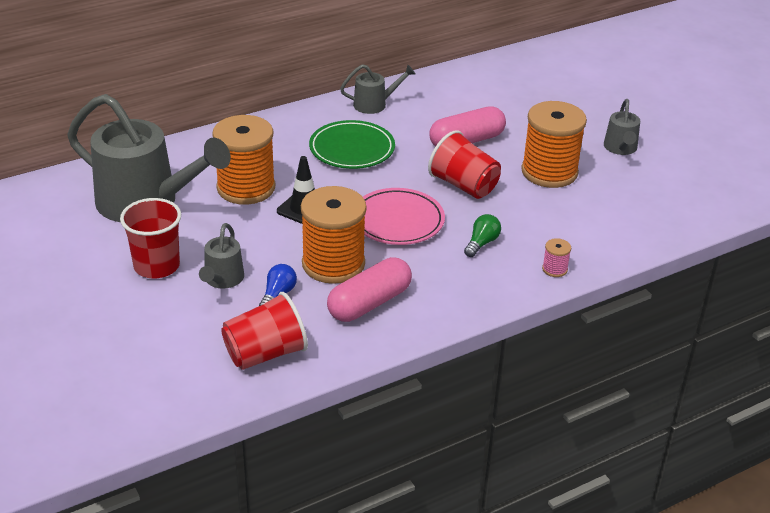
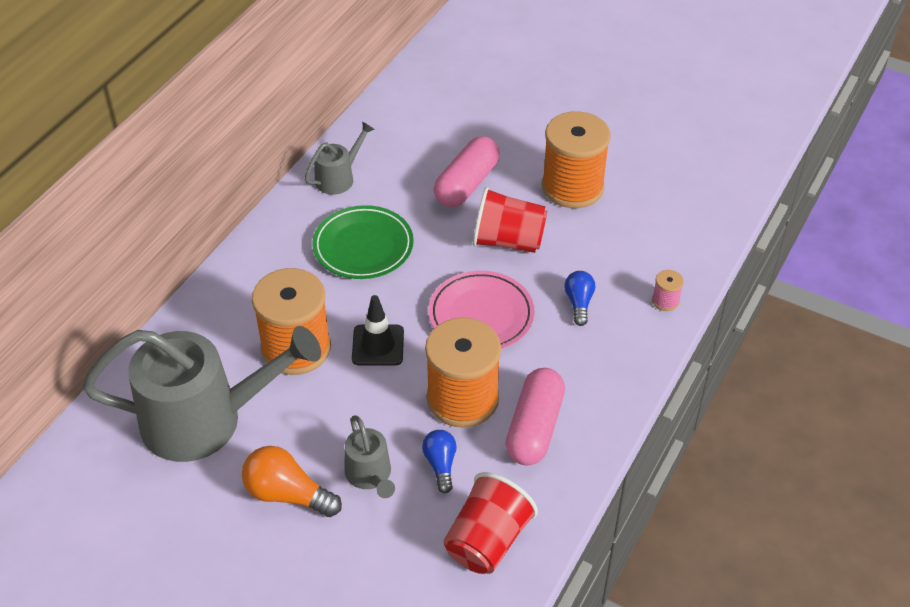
camera: 30 degrees left, 10 degrees up
(156, 266) = (287, 494): red cup -> orange light bulb
(481, 243) = (579, 303): green light bulb -> blue light bulb
(620, 148) = (613, 129): grey watering can -> none

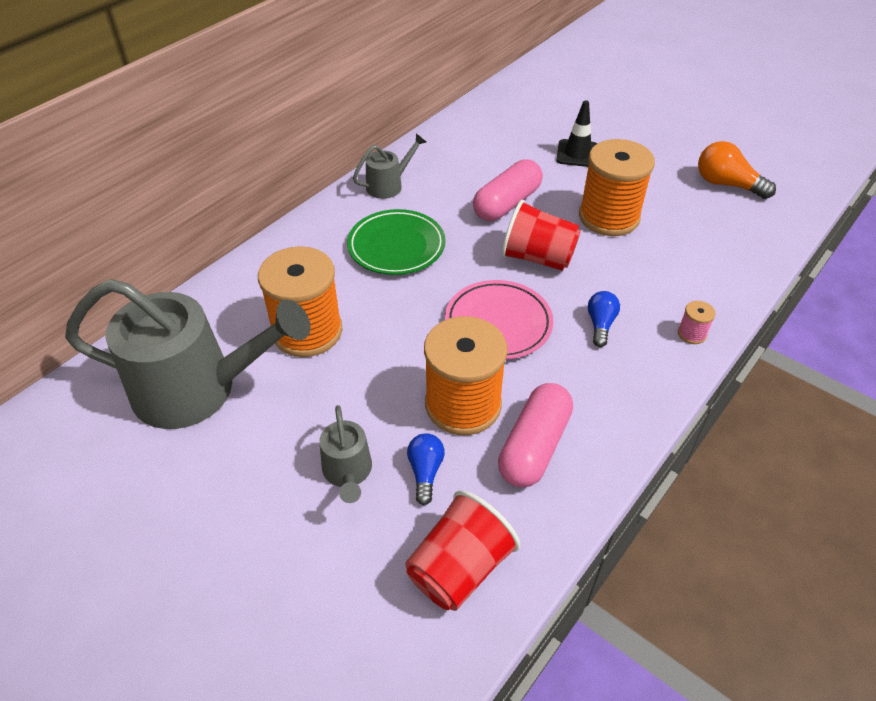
camera: 10 degrees right, 0 degrees up
(287, 494) = (256, 480): orange light bulb -> orange light bulb (727, 184)
(378, 345) = (388, 339): black traffic cone -> black traffic cone (577, 154)

